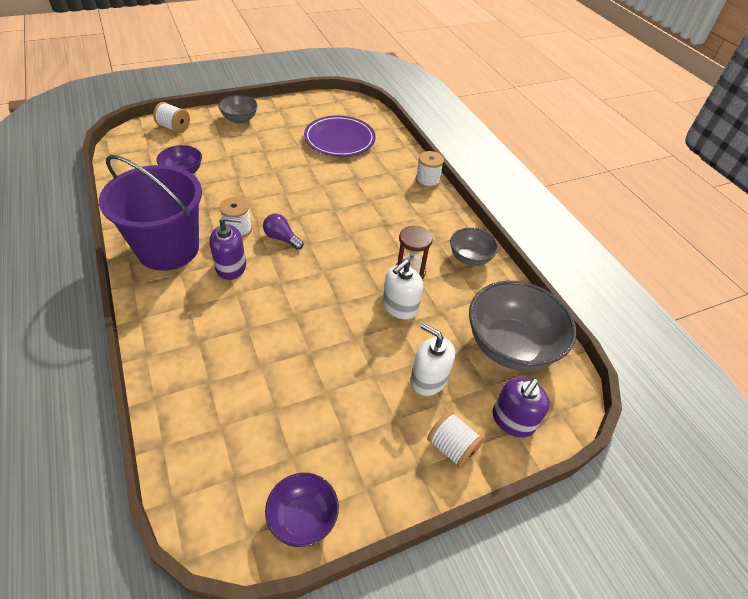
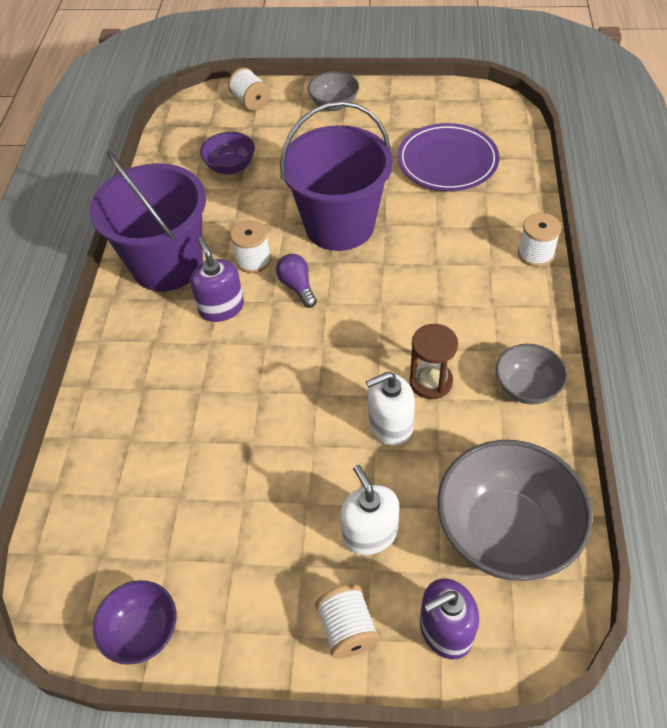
camera: 35 degrees right, 5 degrees up
(231, 267) = (221, 307): purple soap dispenser -> purple soap dispenser turned 135 degrees counterclockwise
(289, 193) = (339, 225): none -> purple bucket

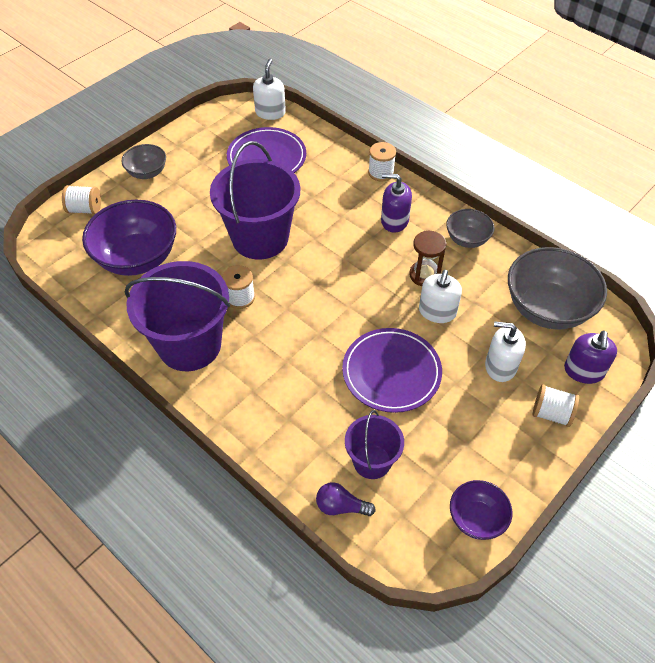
camera: 55 degrees left, 0 degrees up
(145, 488) = (372, 461): none -> purple bucket
(221, 307) = (263, 337): purple soap dispenser -> purple soap dispenser (394, 221)
(230, 167) = (137, 258): purple bowl -> purple bowl, size x1.87
(270, 435) = (391, 372): none -> purple plate
(297, 286) = (288, 289): purple light bulb -> purple light bulb (341, 506)
(511, 123) = (270, 112): none -> white soap dispenser

